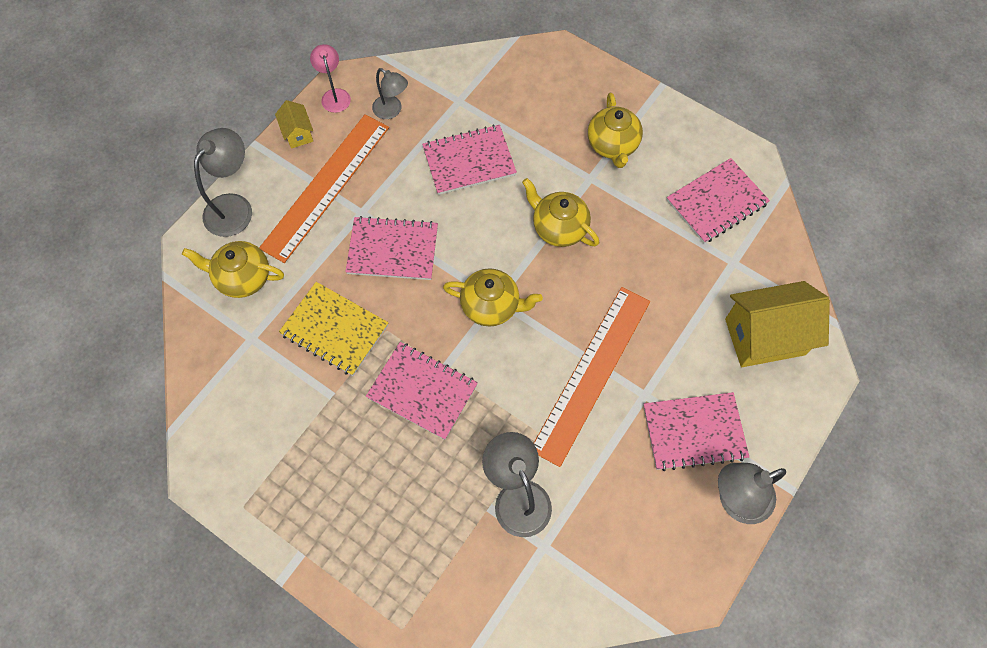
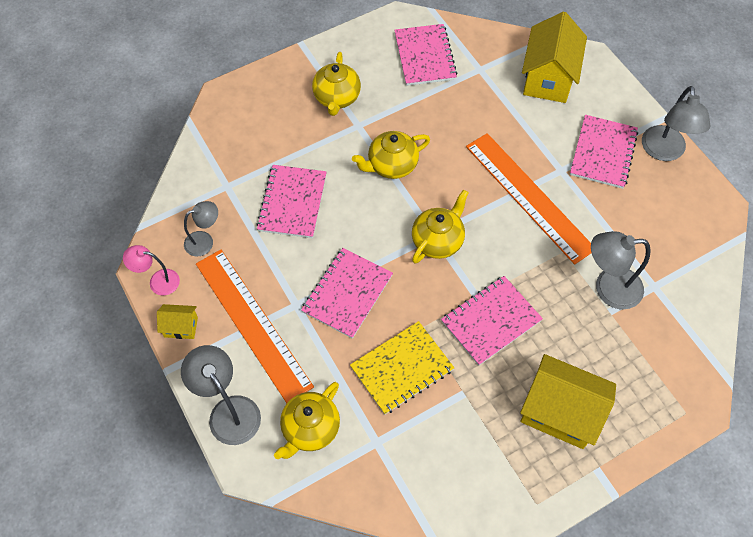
camera: 65 degrees left, 5 degrees down
(348, 495) = (560, 412): none -> yellow house
(612, 145) = (337, 98): yellow teapot -> yellow teapot turned 75 degrees clockwise

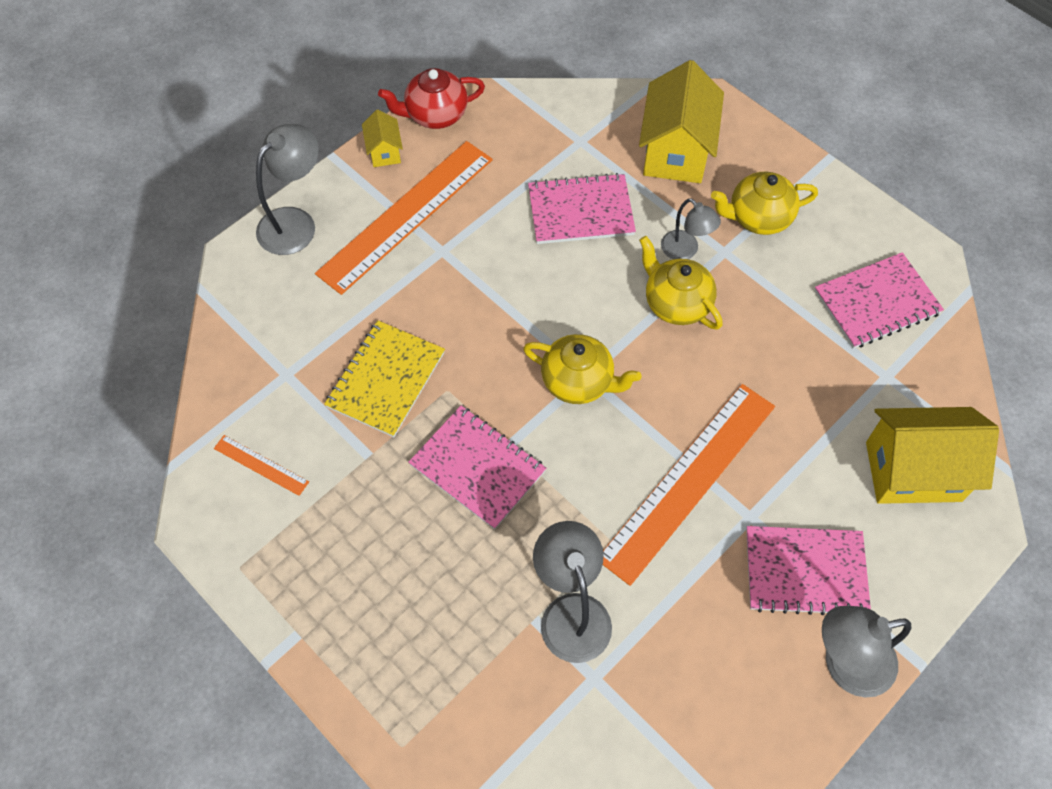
camera: 75 degrees right, 0 degrees up
(158, 281) = (435, 115): pink lamp -> red teapot
(205, 241) = (499, 141): grey lamp -> grey lamp (685, 251)
(310, 429) = (289, 304): yellow teapot -> none
(347, 294) = (471, 299): pink notebook -> none
(402, 368) = (386, 380): yellow notebook -> yellow notebook turned 75 degrees clockwise
(453, 474) = (261, 465): none -> orange ruler
(560, 412) = (367, 576): yellow house -> yellow house (676, 151)

